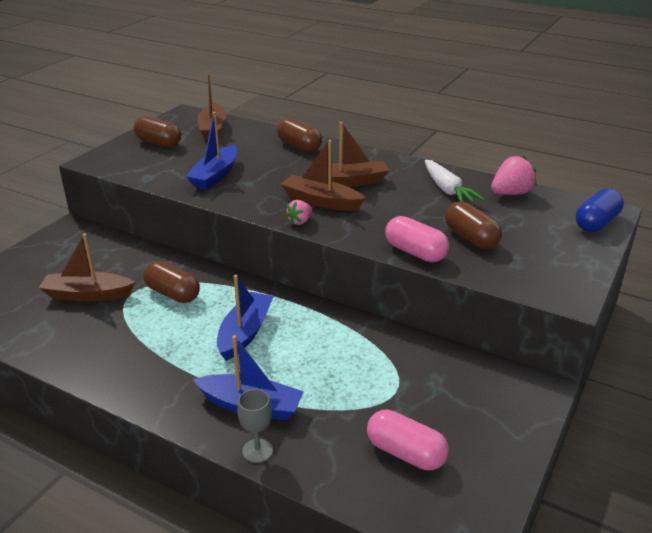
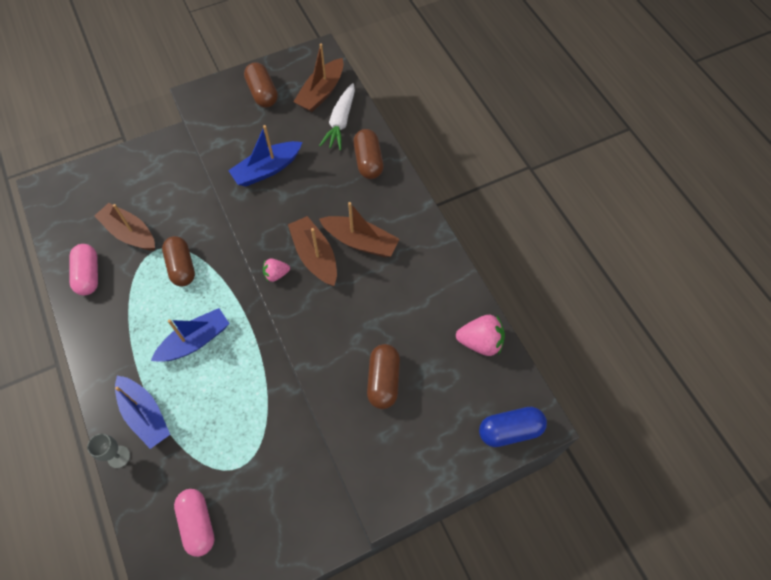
camera: 35 degrees right, 30 degrees up
(415, 252) = (324, 370): pink capsule -> pink capsule (89, 275)
(447, 190) = (431, 302): white carrot -> white carrot (340, 122)

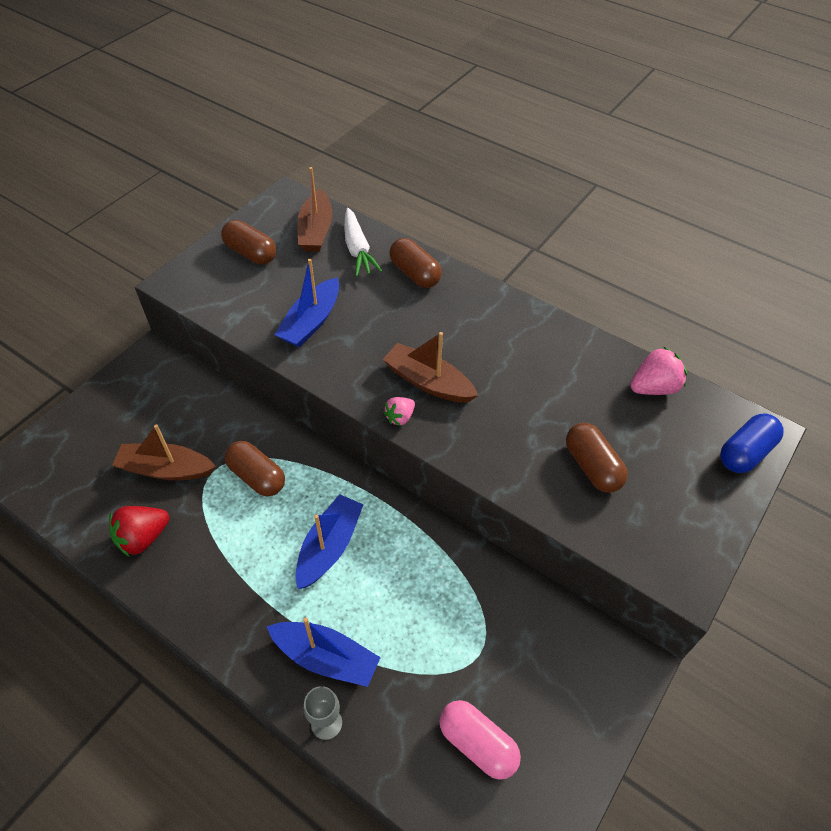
camera: 30 degrees left, 10 degrees down
(89, 275) = (143, 538): pink capsule -> red strawberry
(360, 242) = (465, 349): brown boat -> none

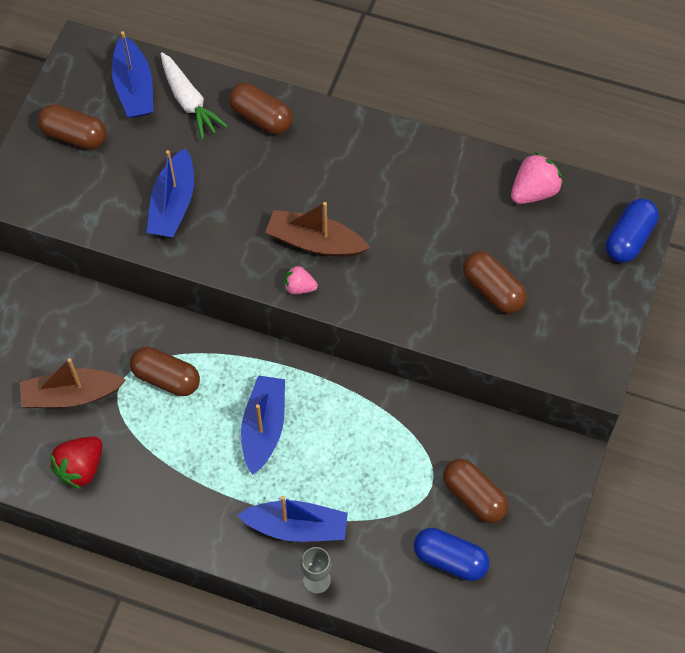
camera: 15 degrees left, 10 degrees up
(316, 230) = (134, 88): brown boat -> blue boat
(400, 417) = (299, 287): pink strawberry -> pink strawberry turned 75 degrees clockwise
(477, 743) = (450, 559): pink capsule -> blue capsule
(522, 679) = (474, 496): none -> brown capsule

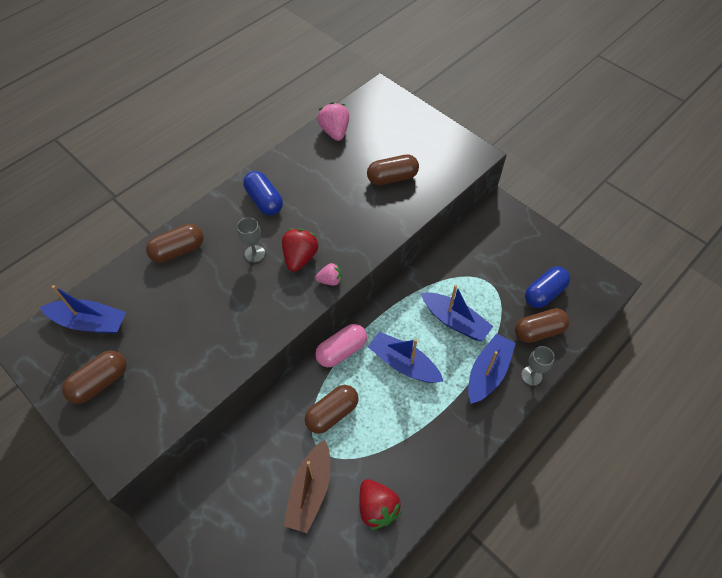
camera: 65 degrees left, 5 degrees down
(173, 204) = (211, 334): blue boat -> blue boat (454, 321)
(189, 101) = (130, 290): white carrot -> none
(248, 354) = (341, 351): none -> pink capsule
(296, 194) = (254, 254): none -> grey goblet
(299, 287) = (330, 280): pink strawberry -> pink strawberry turned 135 degrees counterclockwise
(315, 242) = (300, 257): brown boat -> red strawberry
(474, 496) = (506, 263): brown capsule -> brown capsule (539, 331)
(629, 239) = (393, 103): blue capsule -> blue capsule (264, 201)

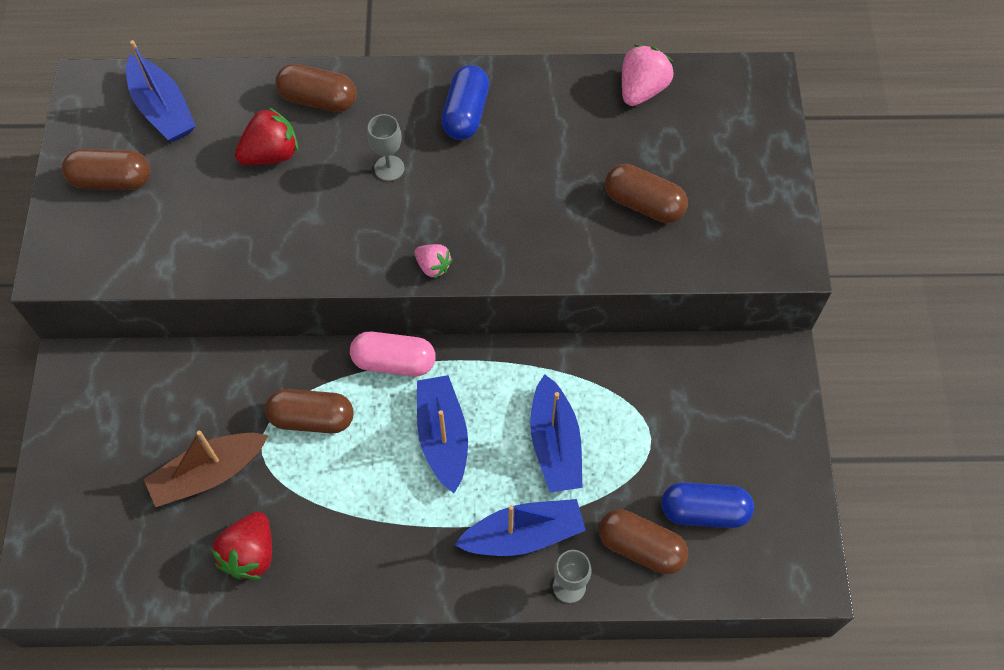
camera: 45 degrees right, 5 degrees up
(300, 257) = (431, 213): red strawberry -> red strawberry (271, 154)

